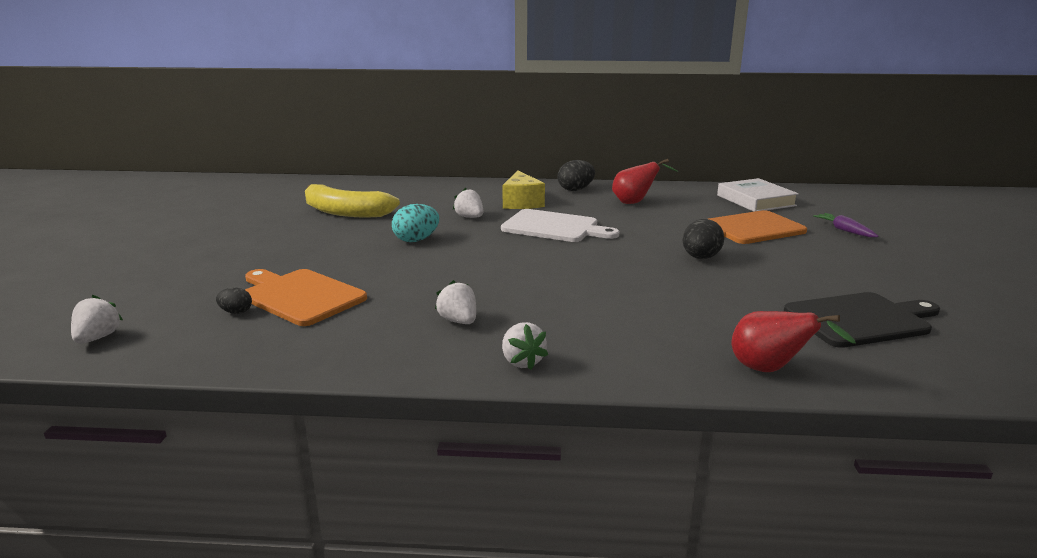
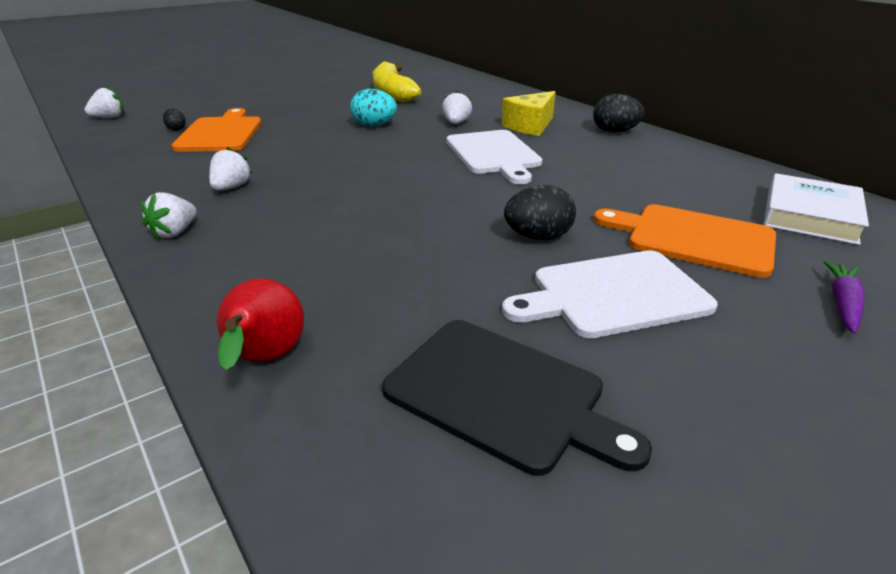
camera: 50 degrees right, 10 degrees up
(635, 202) = (639, 162): red pear -> none
(789, 265) = (614, 294): none -> white cutting board

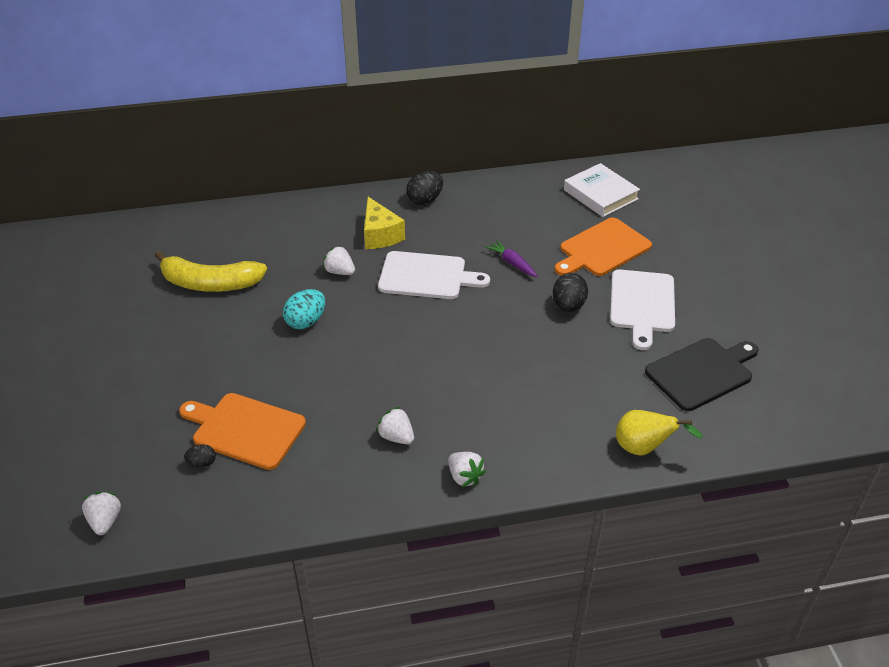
camera: 65 degrees left, 10 degrees up
(265, 360) = (643, 448): red pear -> yellow pear
(843, 304) = (683, 238): purple carrot -> purple carrot (512, 263)

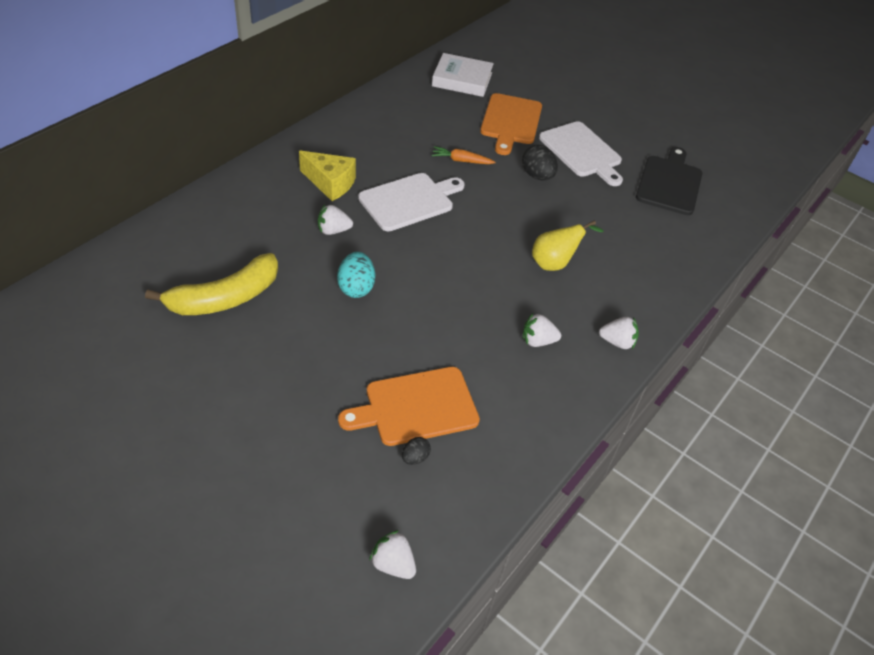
camera: 45 degrees left, 5 degrees up
(425, 200) = (333, 137): black egg -> none
(512, 263) = (461, 161): purple carrot -> orange carrot
(643, 448) = (696, 254): yellow pear -> yellow pear (554, 263)

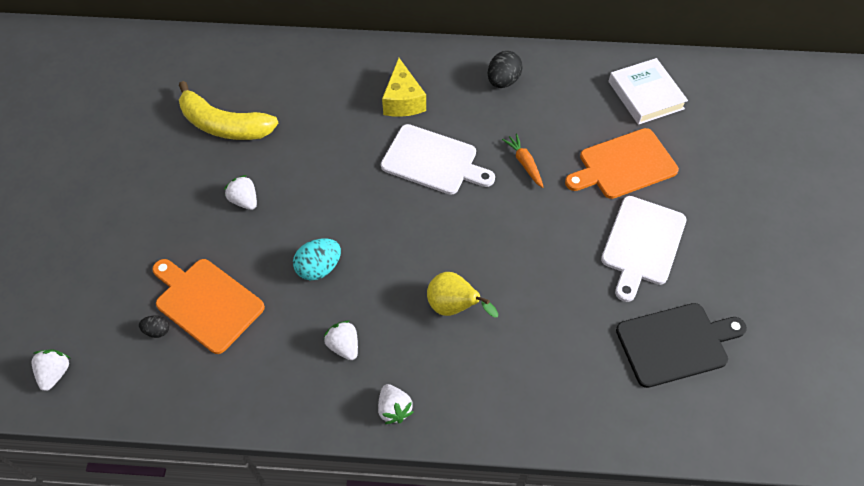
camera: 60 degrees right, 10 degrees up
(333, 230) = (350, 137): white strawberry -> white strawberry (244, 200)
(356, 287) = (300, 190): turquoise egg -> turquoise egg (319, 268)
(537, 176) = (564, 229): black egg -> black egg (503, 81)

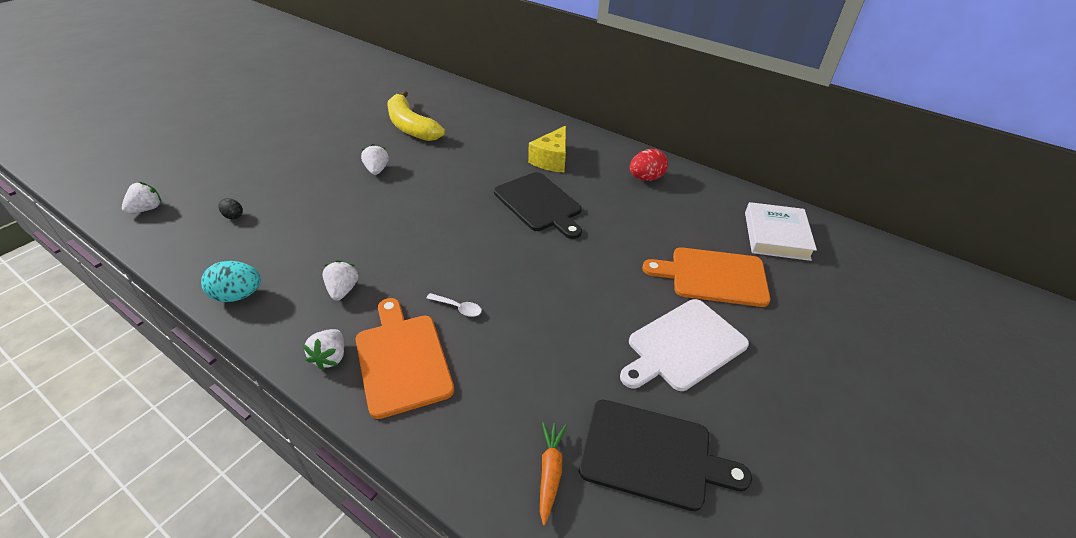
camera: 30 degrees right, 15 degrees down
(207, 303) = (283, 215): orange cutting board -> orange cutting board (402, 360)
(319, 268) = (382, 231): turquoise egg -> turquoise egg (238, 295)
(433, 161) = (539, 203): white cutting board -> black cutting board
(454, 307) = (458, 308): yellow pear -> white spoon
(503, 81) = (646, 178): black egg -> red egg
(524, 163) = (617, 236): orange carrot -> orange carrot (550, 472)

